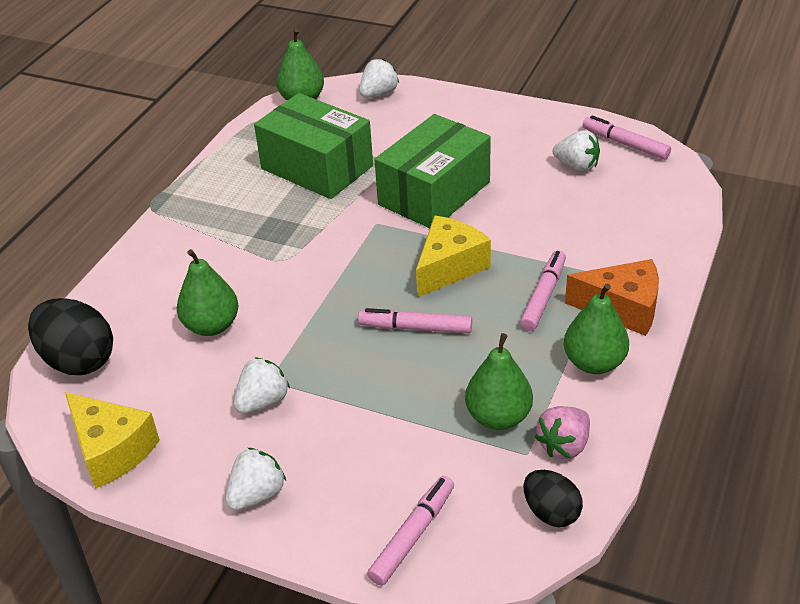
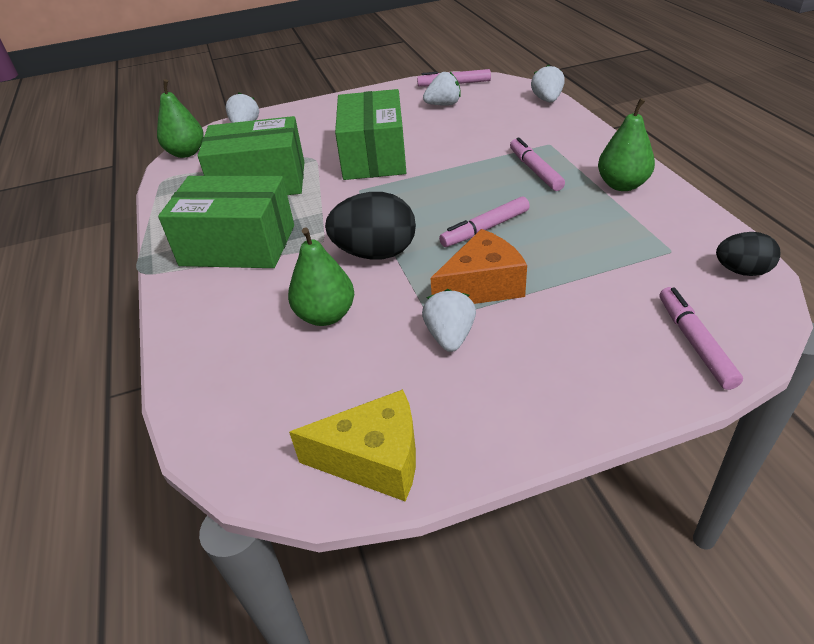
camera: 40 degrees left, 0 degrees up
(78, 360) = (232, 415): black egg -> black egg (375, 253)
(231, 223) = (238, 245): none -> green box
(257, 494) = (549, 399): white strawberry -> white strawberry (547, 100)
(449, 267) = (450, 187): yellow cheese -> none
(498, 417) = (621, 243): green pear -> none
(564, 445) = (683, 233): pink strawberry -> none
(622, 308) = (589, 153): orange cheese -> orange cheese (482, 286)

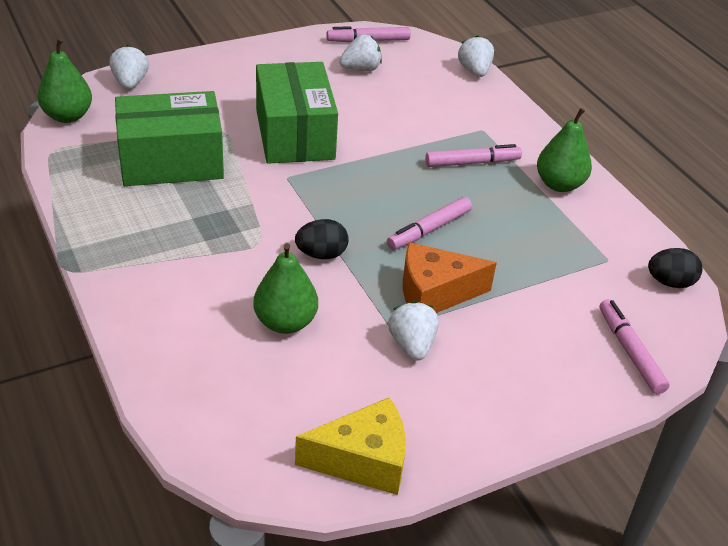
camera: 15 degrees left, 0 degrees up
(238, 245) = (169, 240): green box -> none
(375, 253) = (321, 254): black egg -> black egg, size x0.59
(482, 286) = (435, 293): orange cheese -> orange cheese turned 150 degrees counterclockwise
(535, 171) = (471, 163): pink marker -> pink marker turned 105 degrees clockwise

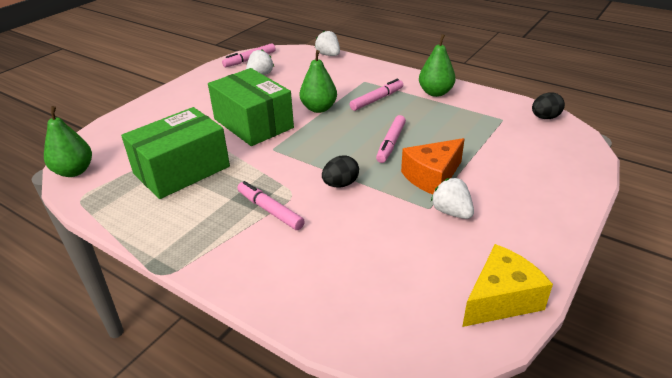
camera: 25 degrees left, 5 degrees down
(130, 83) = (106, 134): white strawberry -> none
(285, 322) = (359, 236): green pear -> green pear (319, 108)
(630, 352) = (568, 161): pink marker -> pink marker (270, 211)

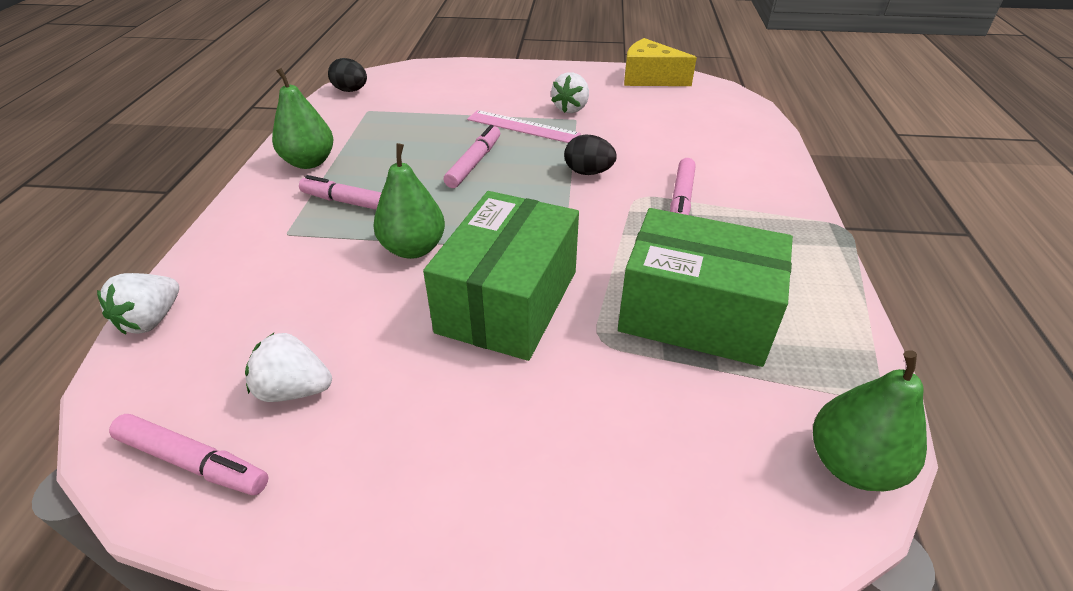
camera: 120 degrees left, 5 degrees up
(391, 143) = (474, 163): pink marker -> pink marker turned 60 degrees counterclockwise
(432, 177) = (522, 127): orange cheese -> pink ruler

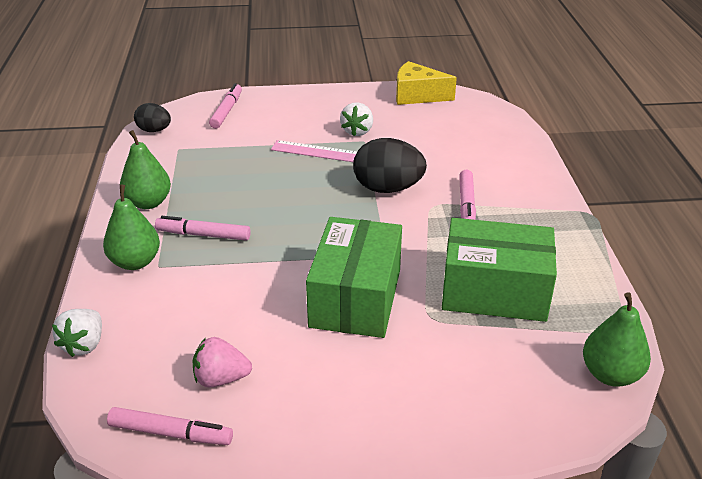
camera: 10 degrees left, 5 degrees down
(294, 390) = (221, 378): white strawberry -> pink strawberry
(413, 249) = (268, 267): green pear -> green pear (135, 262)
(474, 163) = (291, 190): pink marker -> pink marker (226, 111)
(588, 172) = (388, 188): black egg -> black egg, size x1.68

